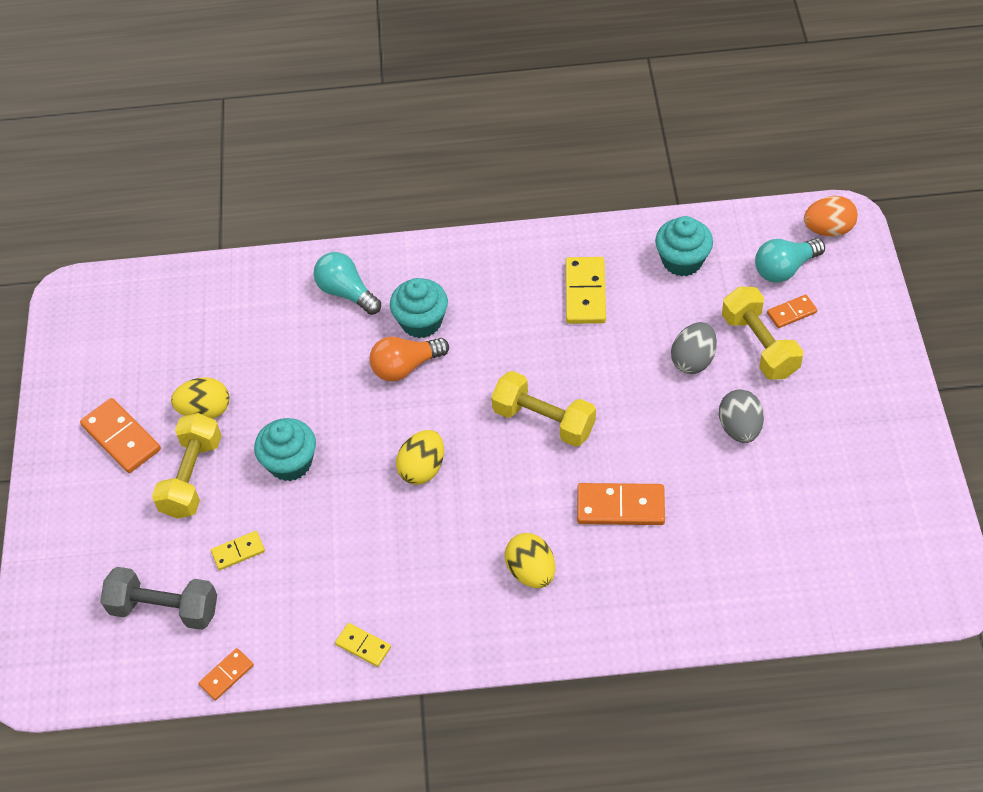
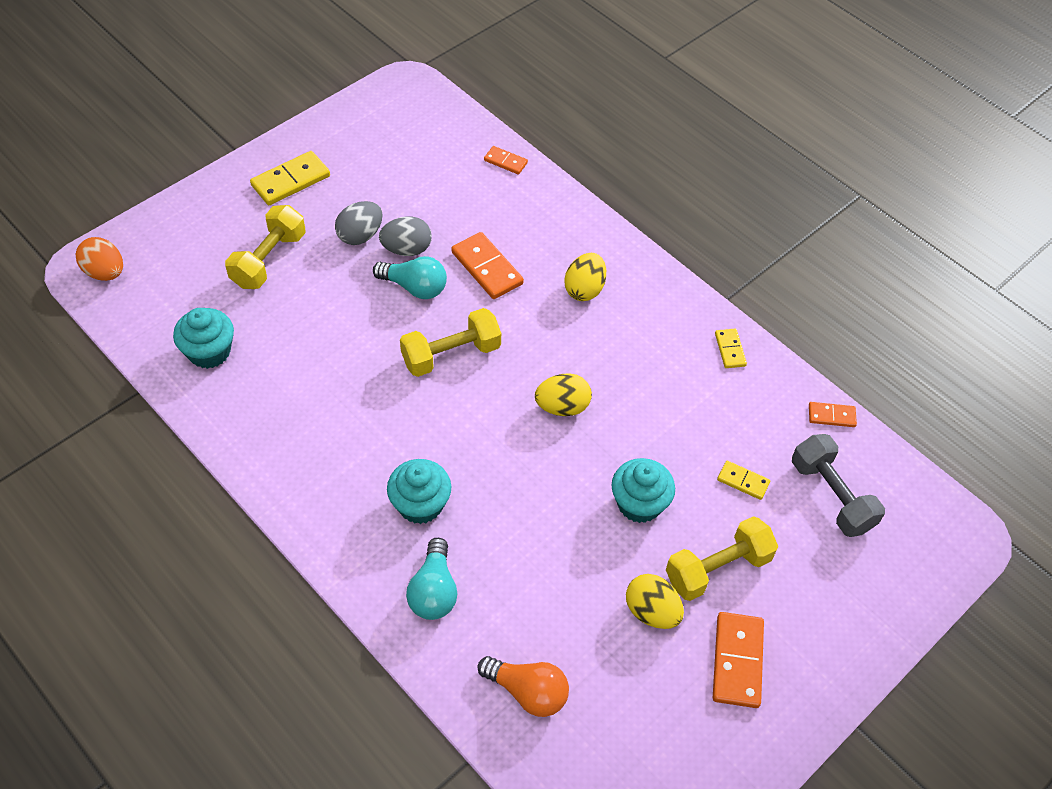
camera: 135 degrees left, 0 degrees up
(405, 367) = (477, 484): orange light bulb -> orange light bulb (528, 692)
(543, 420) = (451, 355): yellow dumbbell -> yellow dumbbell turned 75 degrees clockwise
(585, 293) = (296, 401): yellow domino -> yellow domino (291, 181)
(693, 360) = (315, 292): grey egg -> grey egg (407, 249)
(784, 269) = (172, 280): turquoise light bulb -> turquoise light bulb (415, 287)
(791, 313) = (219, 256): orange domino -> orange domino (505, 162)

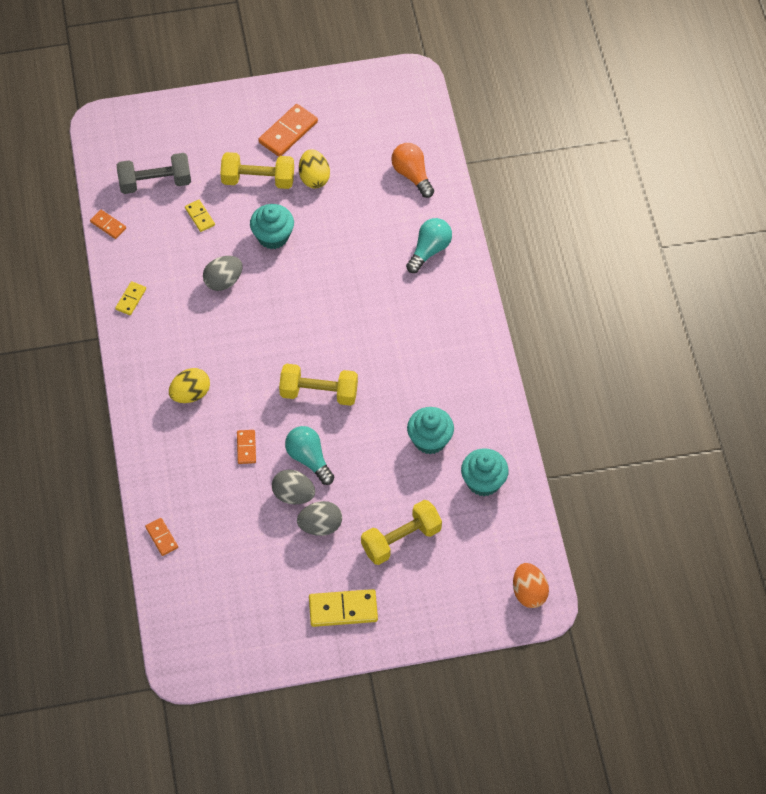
camera: 145 degrees left, 5 degrees up
(420, 504) = (405, 303): turquoise cupcake -> turquoise cupcake (430, 440)
(487, 268) = (246, 447): orange domino -> orange domino, size x0.57
(562, 407) = (272, 318): yellow egg -> none
(650, 420) = (223, 281): none -> grey egg
(831, 496) = (155, 182): grey dumbbell -> grey dumbbell turned 75 degrees clockwise

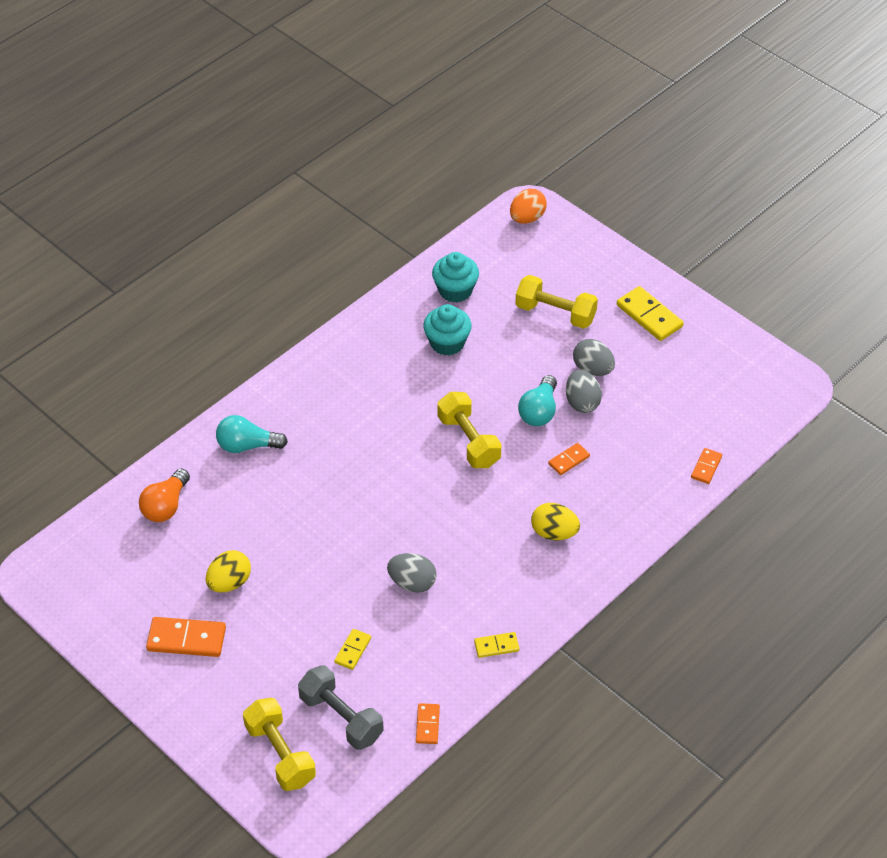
camera: 125 degrees left, 10 degrees down
(258, 179) = (267, 628): yellow dumbbell -> yellow dumbbell (280, 754)
(273, 236) = (327, 575): turquoise cupcake -> none

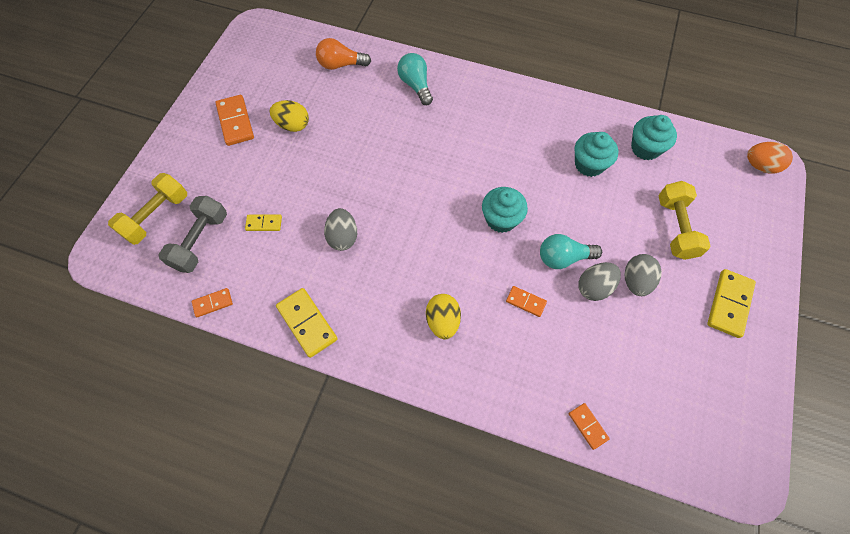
camera: 65 degrees right, 15 degrees up
(468, 441) = (501, 219): yellow dumbbell -> turquoise cupcake
(496, 646) = (307, 323): yellow domino -> yellow domino, size x1.76
(706, 467) = (588, 426): orange domino -> orange domino turned 60 degrees clockwise

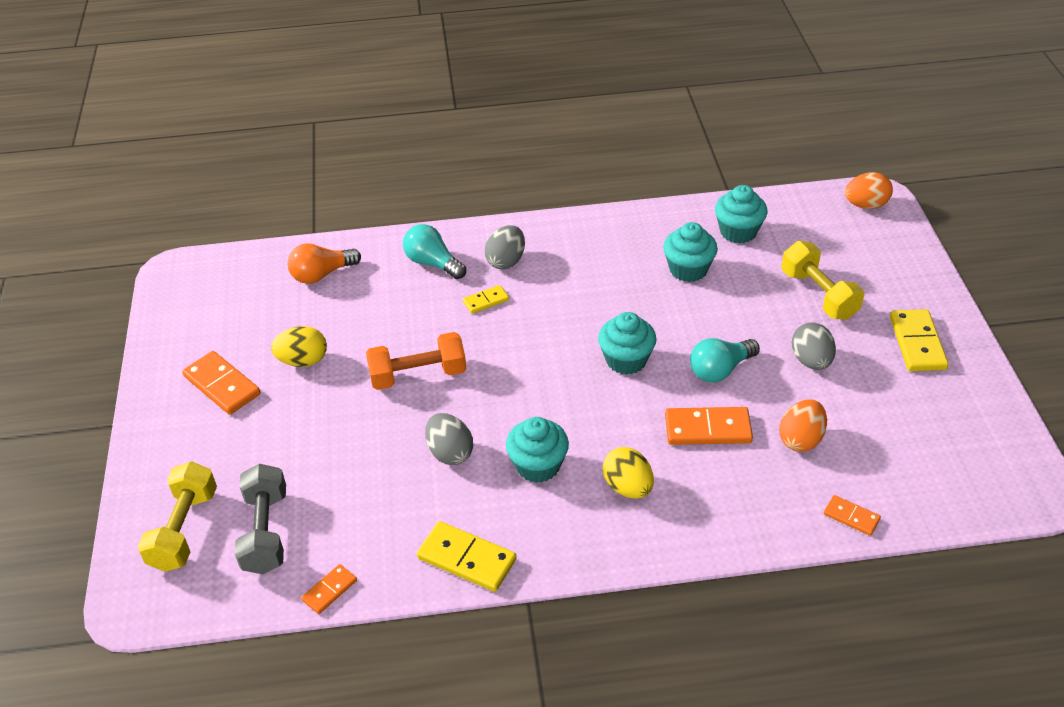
camera: 25 degrees left, 20 degrees down
(264, 223) = (338, 479): yellow domino -> yellow domino (486, 301)
(357, 168) = (418, 375): none -> orange dumbbell
(393, 274) = (538, 465): none -> turquoise cupcake
(525, 302) = (708, 429): orange domino -> orange domino, size x1.76
(588, 343) = (800, 439): none -> orange egg
(594, 287) = (771, 384): grey egg -> grey egg (506, 261)

